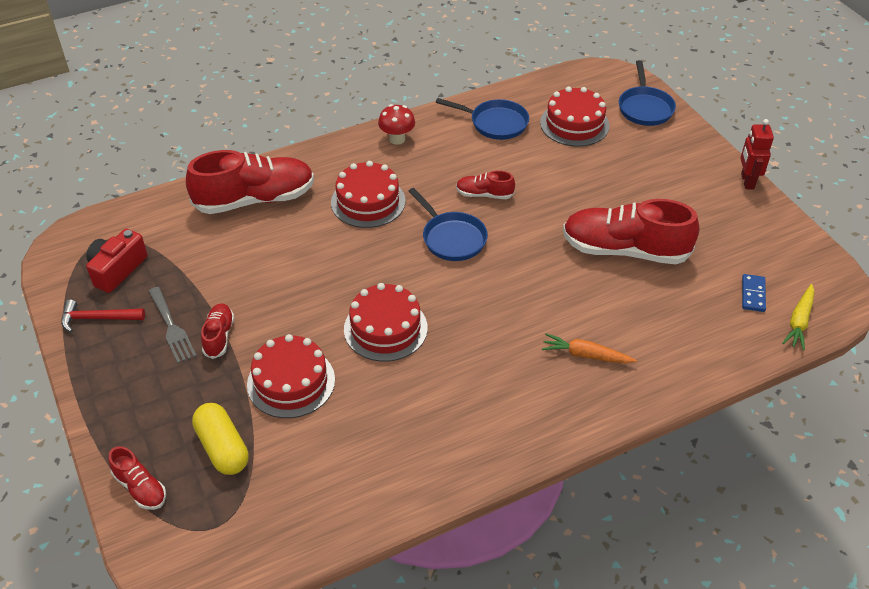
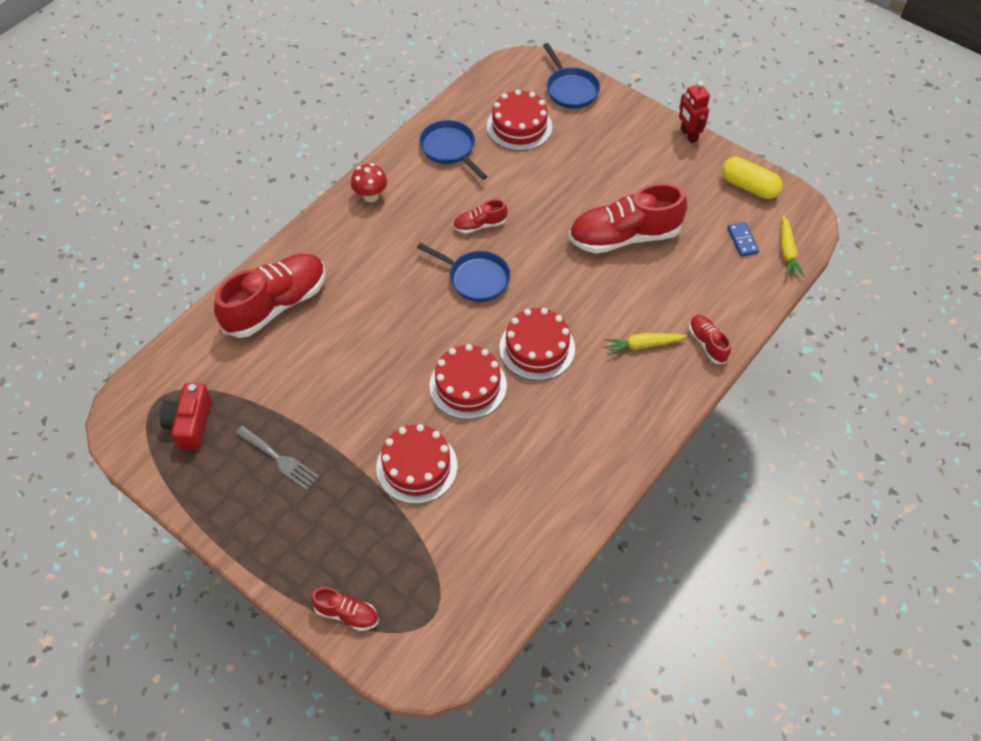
camera: 25 degrees left, 10 degrees up
(98, 318) = (204, 478): red hammer -> none
(219, 336) = (327, 450): red shoe -> red shoe (707, 344)
(222, 448) = (395, 549): yellow capsule -> yellow capsule (749, 186)
(368, 201) = (381, 269): red cake -> red cake (537, 348)
(495, 123) = (450, 149): blue pan -> blue pan turned 120 degrees counterclockwise
(586, 355) = (642, 345): orange carrot -> yellow carrot

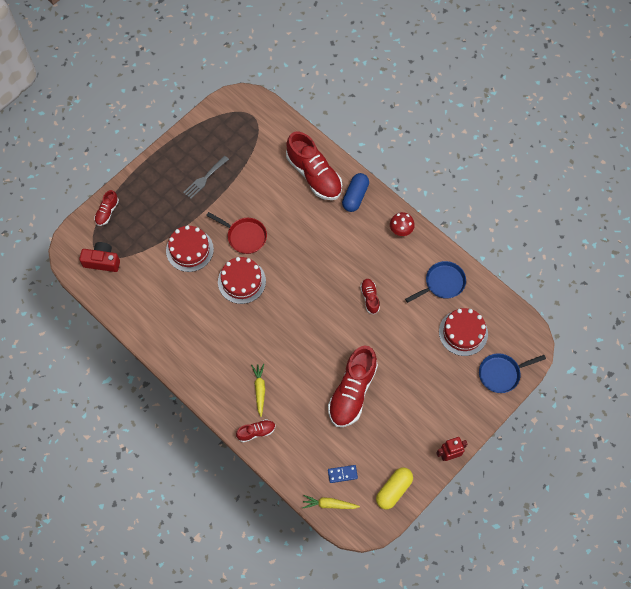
camera: 95 degrees right, 10 degrees up
(190, 424) = (234, 133): red camera -> red camera (102, 261)
(314, 251) = (355, 196): none -> blue capsule
(388, 389) = (244, 236): none -> red pan
(475, 278) = (324, 292): blue pan -> none
(537, 348) = (265, 324): red cake -> none
(624, 236) = (352, 392): red shoe -> red shoe turned 150 degrees counterclockwise

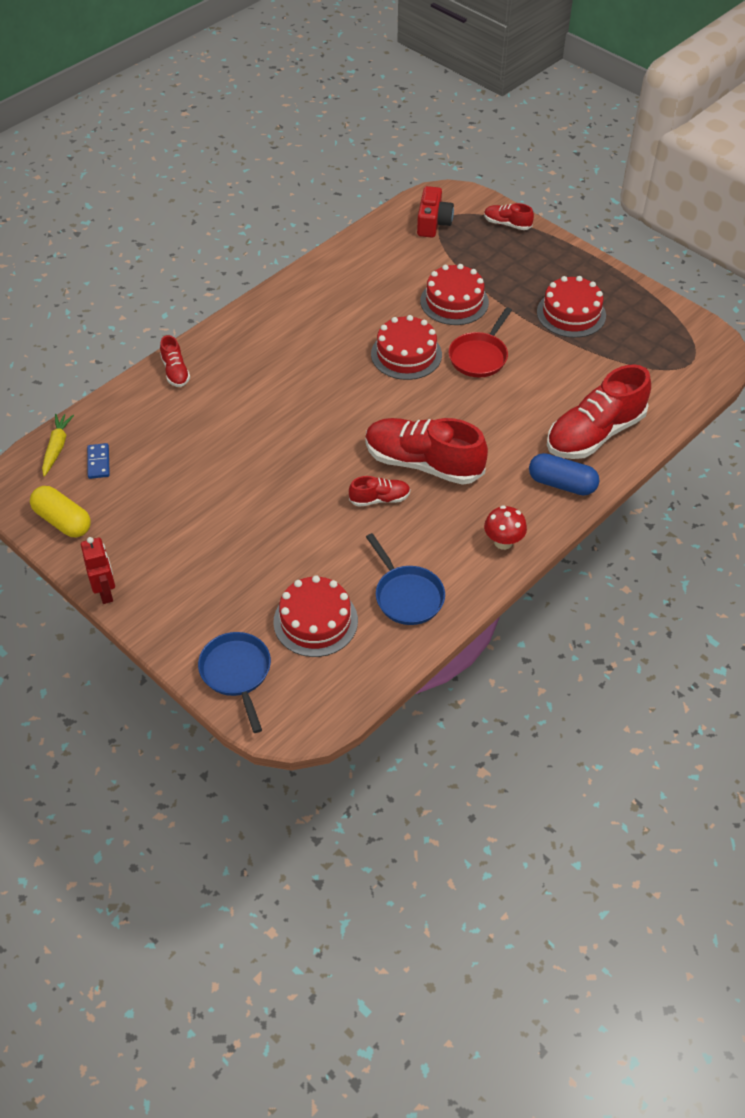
camera: 90 degrees right, 15 degrees down
(204, 179) = (571, 313): grey fork -> red cake
(259, 390) = (237, 374): yellow carrot -> none
(352, 392) = (224, 475): red shoe -> red shoe (423, 463)

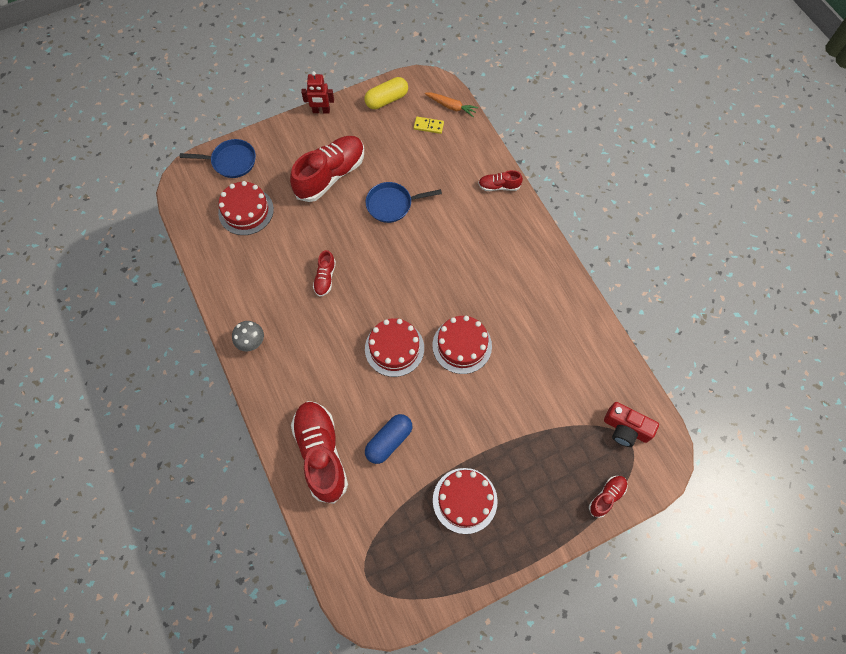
camera: 110 degrees right, 15 degrees up
(57, 447) = (451, 106): yellow carrot -> orange carrot
(98, 462) = (428, 126): blue domino -> yellow domino
(407, 596) = (238, 267): blue pan -> blue pan (392, 204)
(423, 463) = (345, 317): red shoe -> red shoe (330, 175)
(454, 301) = (512, 406): red cake -> red cake (394, 348)
(479, 356) = (439, 400): red pan -> none
(503, 542) = (252, 343): red mushroom -> grey mushroom
(561, 484) = (284, 405): blue capsule -> blue capsule (389, 441)

